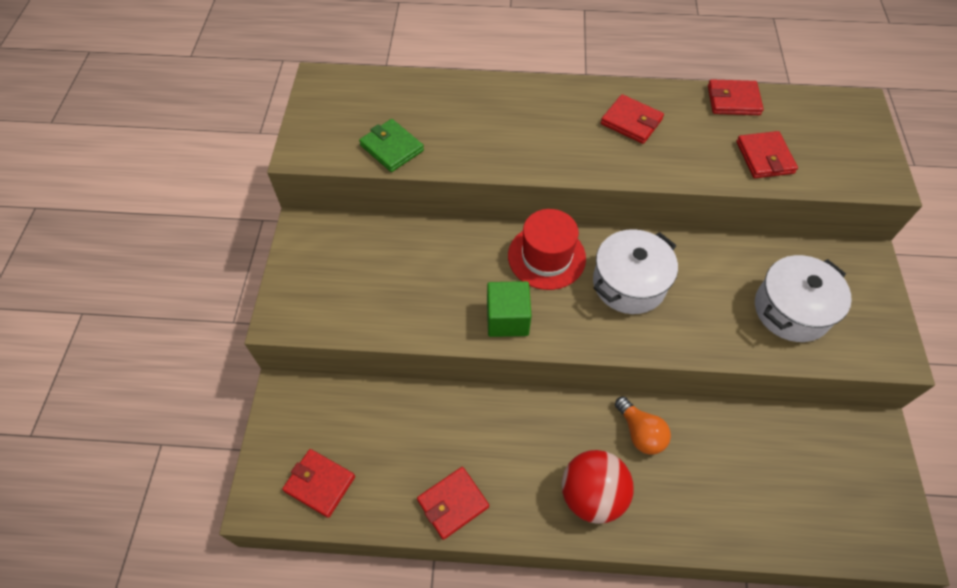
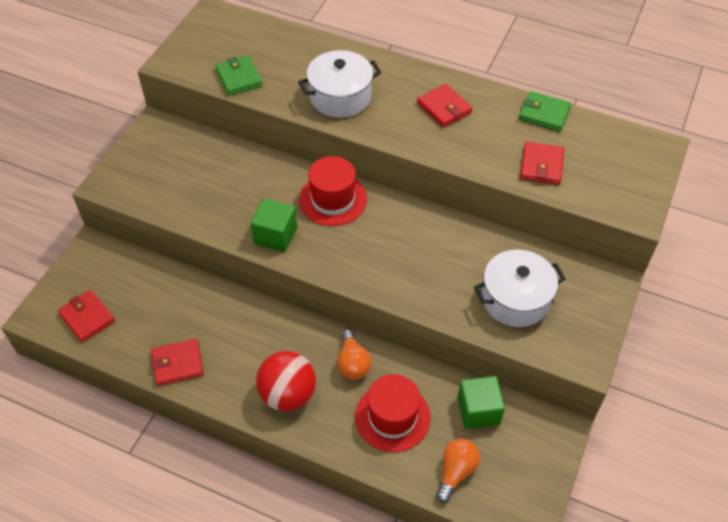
camera: 20 degrees right, 5 degrees down
(629, 283) = (389, 238): white pot -> white pot (340, 97)
(712, 480) = (392, 417): none -> red hat
(733, 100) = (544, 114): red wallet -> green wallet
(792, 440) = (478, 410): none -> green cube
(808, 519) = (456, 472): none -> orange light bulb

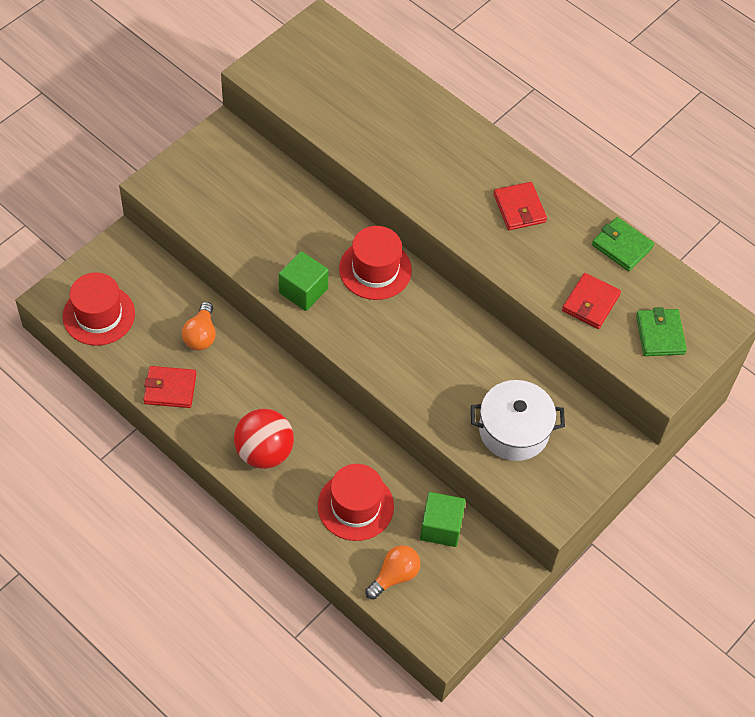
camera: 15 degrees right, 5 degrees up
(87, 317) = (99, 315): red wallet -> red hat
(239, 78) = (321, 111): green wallet -> green wallet (660, 334)
(340, 97) = (417, 164): white pot -> none
(353, 363) = (338, 442): orange light bulb -> orange light bulb (201, 335)

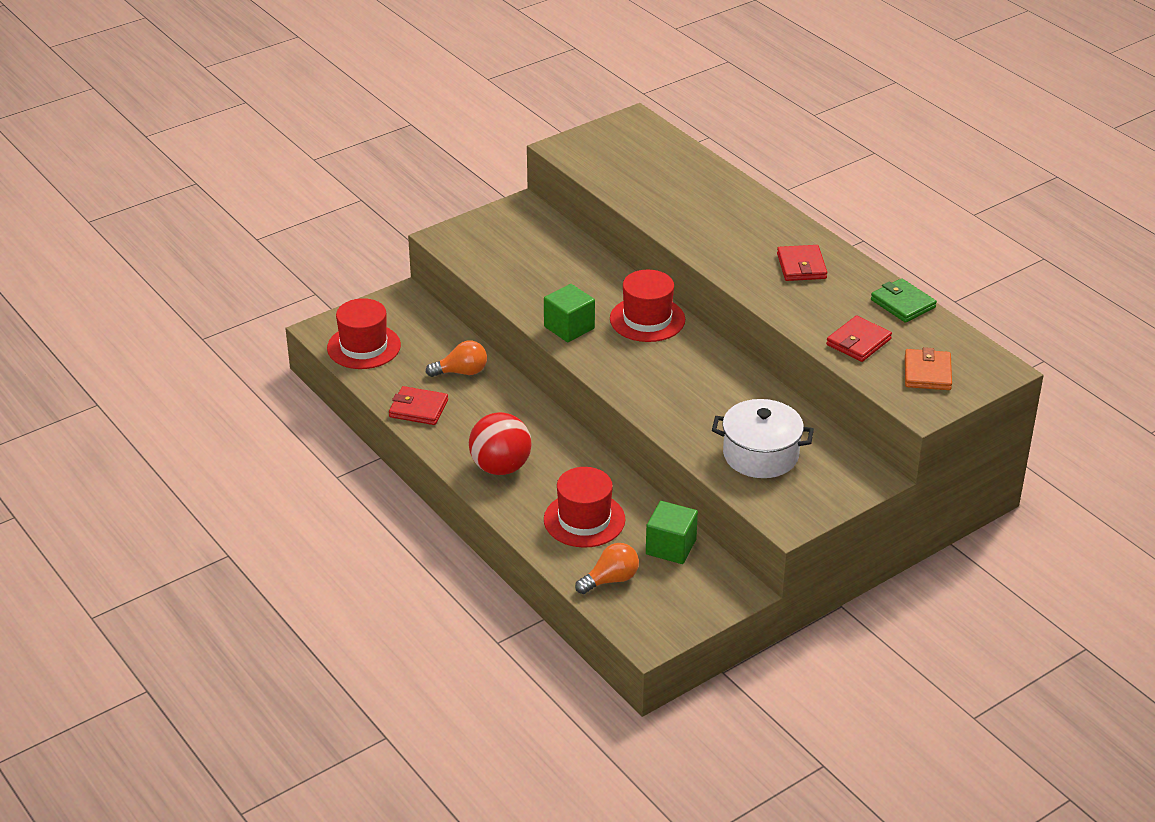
camera: 15 degrees right, 20 degrees down
(201, 335) = (461, 372): orange light bulb -> orange light bulb turned 120 degrees counterclockwise
(660, 334) = (927, 373): green wallet -> orange wallet

